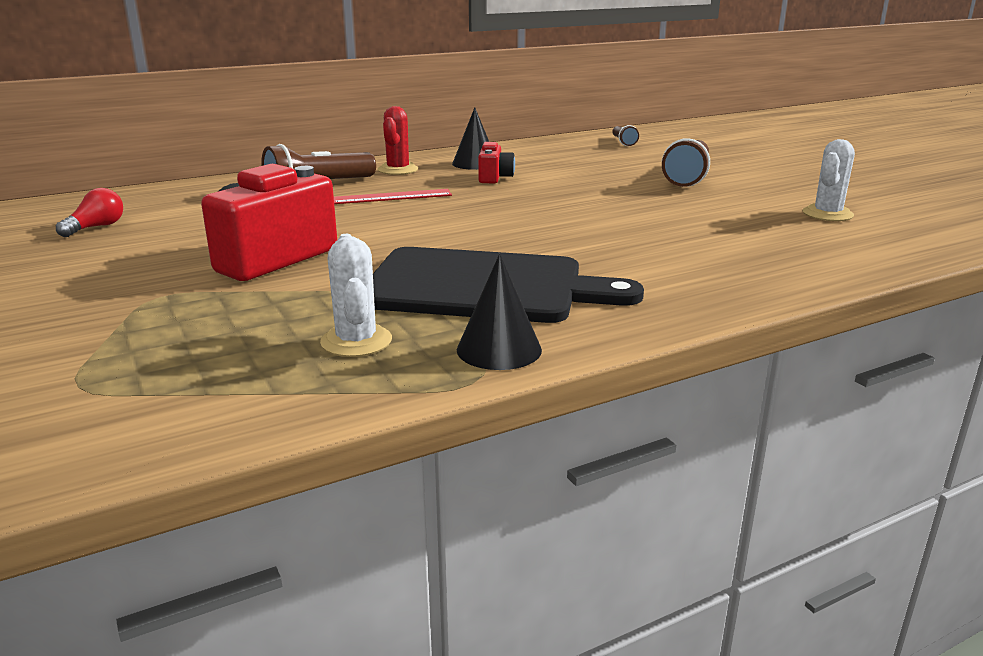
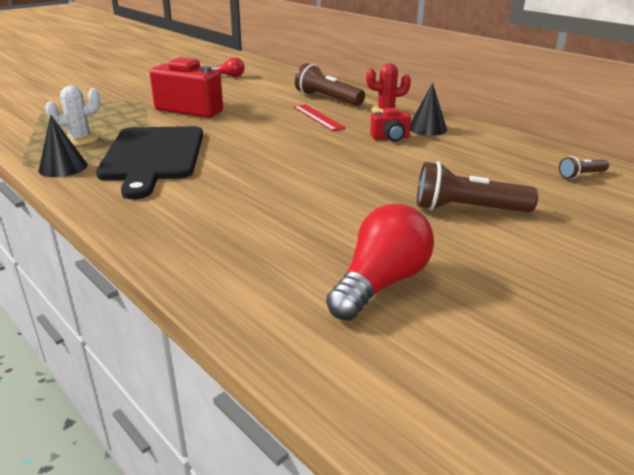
camera: 75 degrees right, 5 degrees up
(827, 214) = (380, 283): white cactus -> red light bulb

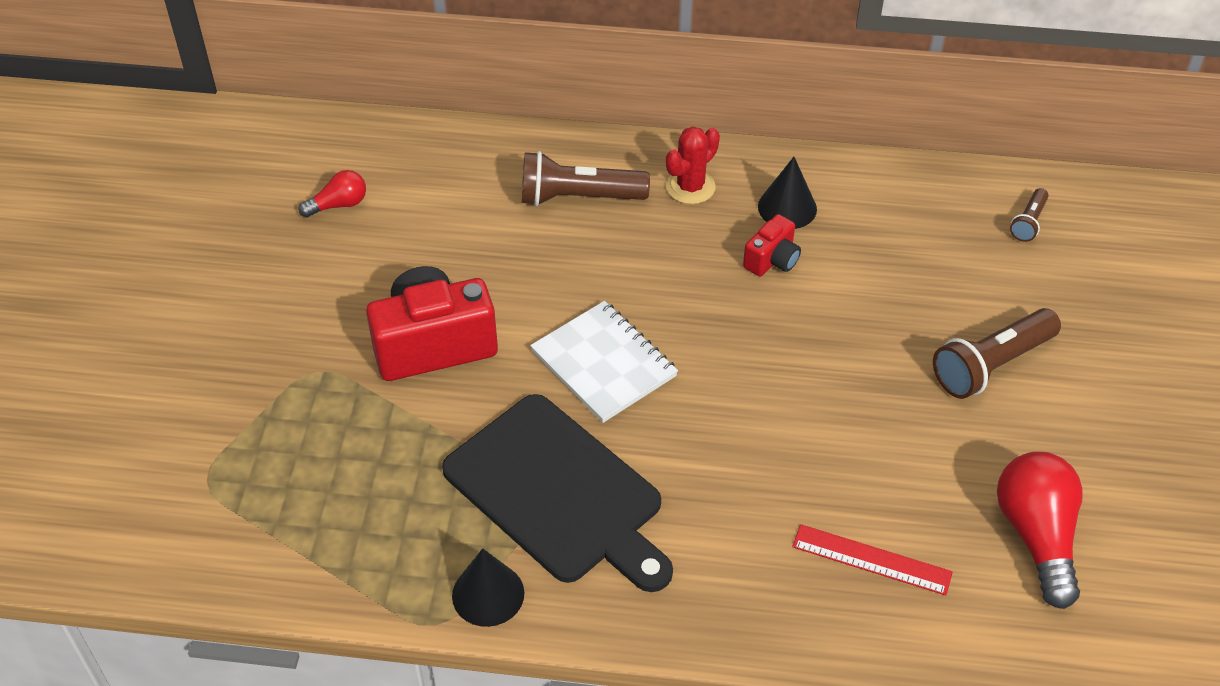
camera: 40 degrees left, 20 degrees up
(80, 139) = (403, 523): white cactus -> none
(249, 135) = (604, 364): none -> white notebook
(318, 117) = (629, 259): red ruler -> red ruler (871, 559)

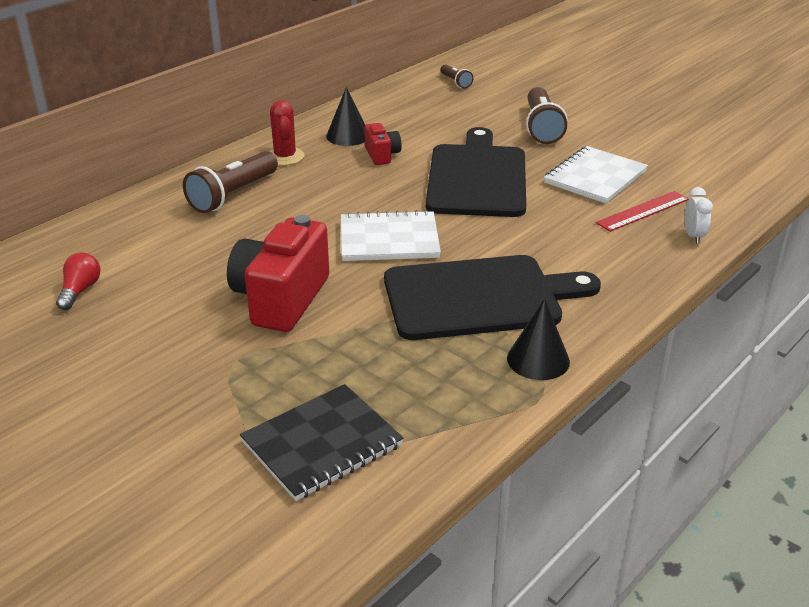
camera: 55 degrees left, 15 degrees down
(254, 496) = (322, 444): none -> black notebook
(802, 368) = (477, 178): none -> black cutting board
(856, 635) = (693, 236): none -> white clock
(912, 477) = (595, 177): none -> white notebook
(1037, 536) = (671, 161): red light bulb -> none

